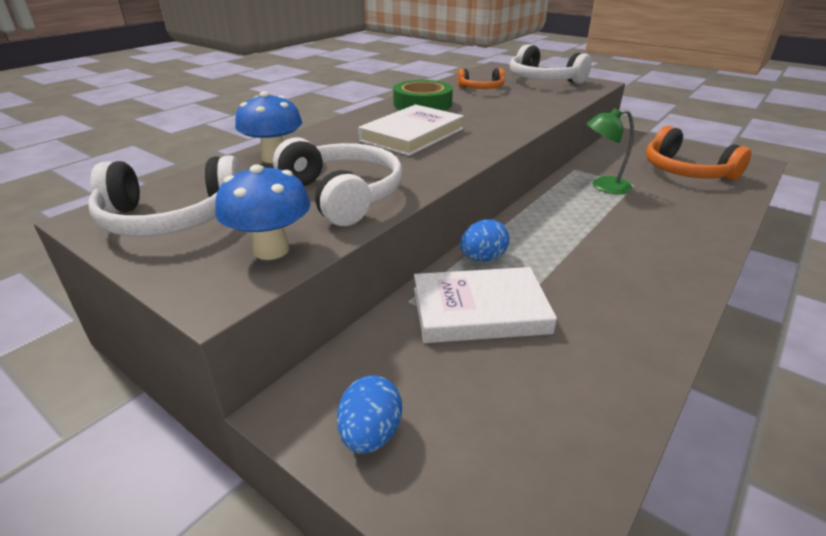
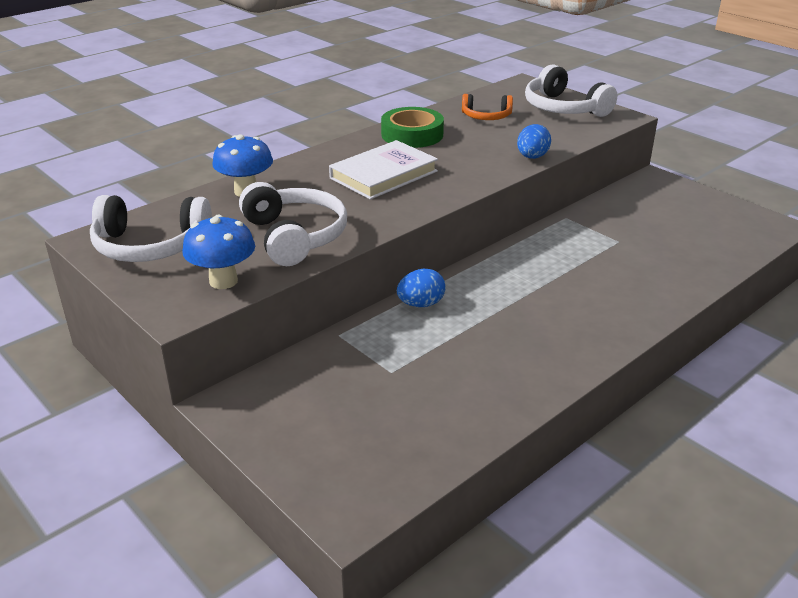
camera: 10 degrees right, 0 degrees up
(370, 434) = (275, 427): blue egg -> blue egg (532, 157)
(479, 310) = (396, 349): white book -> none
(603, 186) = (583, 240): green lamp -> none
(686, 171) = (688, 230): orange headphones -> none

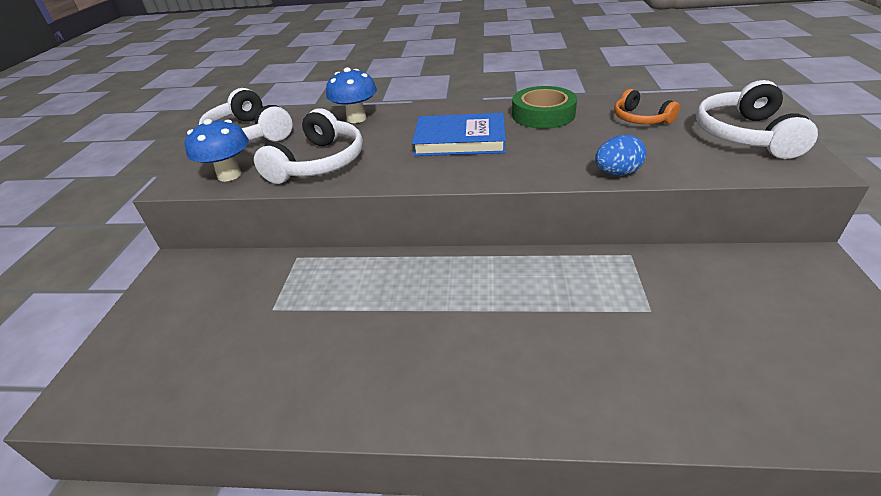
camera: 50 degrees right, 5 degrees up
(384, 175) = (460, 140): white book -> blue book
(421, 304) = (380, 266): blue egg -> none

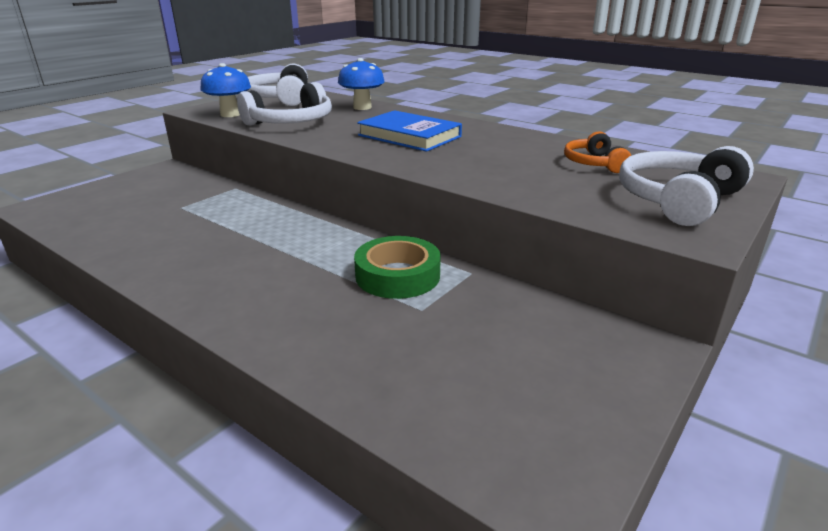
camera: 30 degrees right, 10 degrees down
(543, 114) = (509, 139): green tape -> green tape (397, 275)
(617, 173) = (490, 186): blue egg -> none

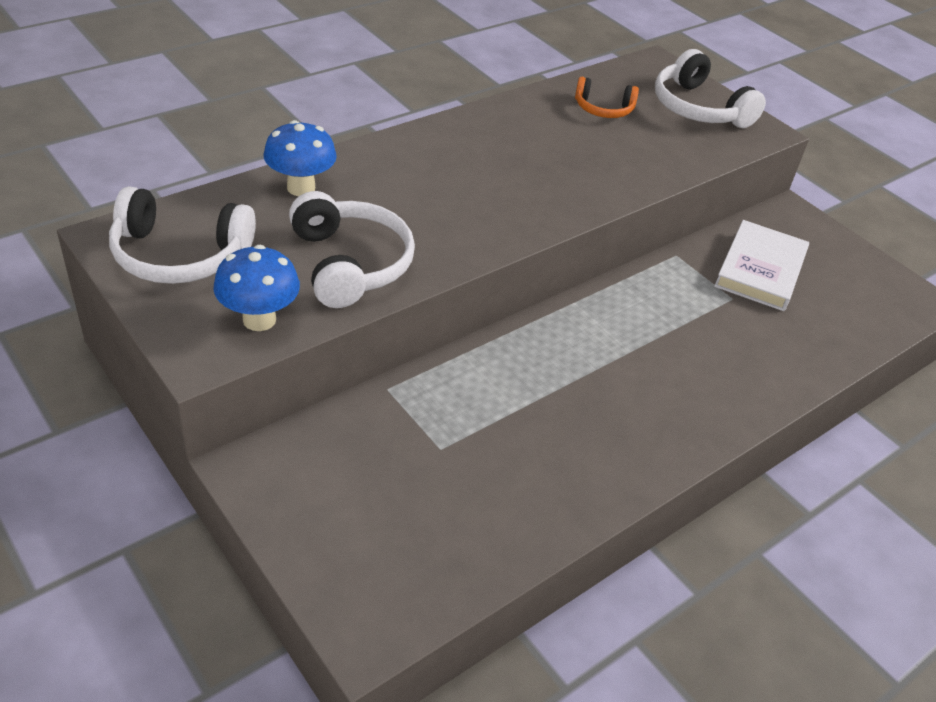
camera: 80 degrees left, 15 degrees up
(397, 275) = (673, 298): green tape -> none
(409, 136) = (467, 184): blue book -> none
(491, 326) = (760, 270): none -> white book

